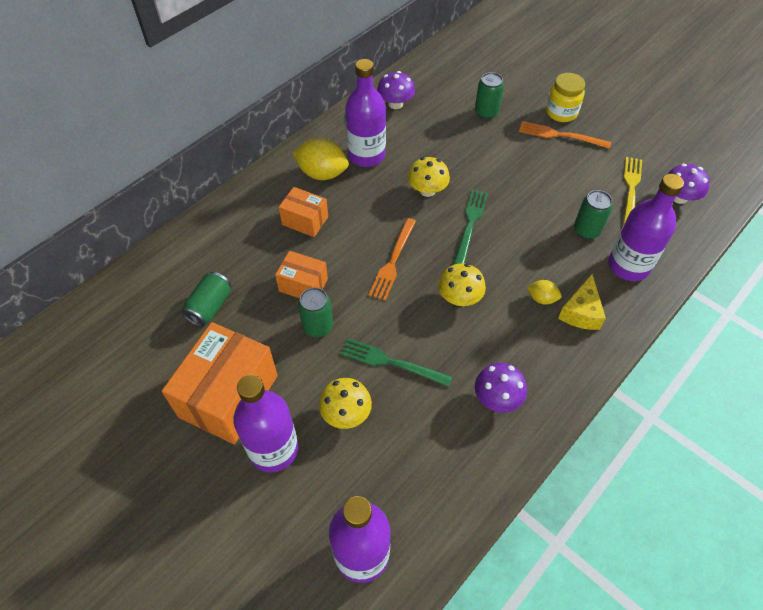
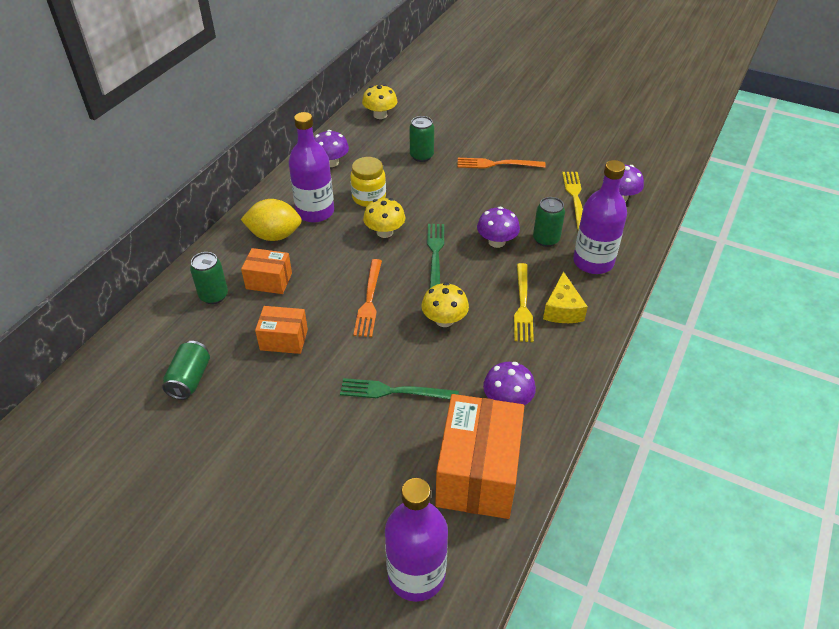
camera: 15 degrees left, 10 degrees down
(229, 396) = (234, 459): orange box -> orange box (478, 473)
(273, 449) = (296, 498): purple bottle -> none
(318, 326) = (310, 374): green can -> green can (214, 296)
(346, 413) = (362, 447): yellow mushroom -> yellow mushroom (380, 115)
(535, 223) = (496, 242): none -> purple mushroom
(541, 298) = (522, 305): yellow lemon -> yellow fork
(561, 113) = (492, 145): yellow jar -> yellow jar (369, 198)

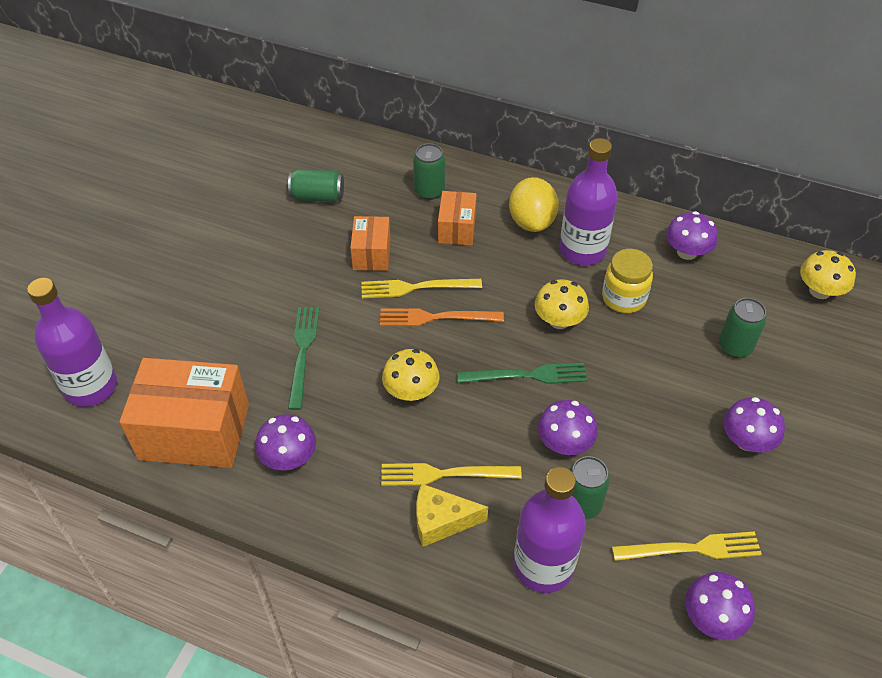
camera: 85 degrees right, 5 degrees up
(332, 311) = (416, 287): none -> yellow fork
(497, 164) = (746, 441): orange fork -> purple mushroom

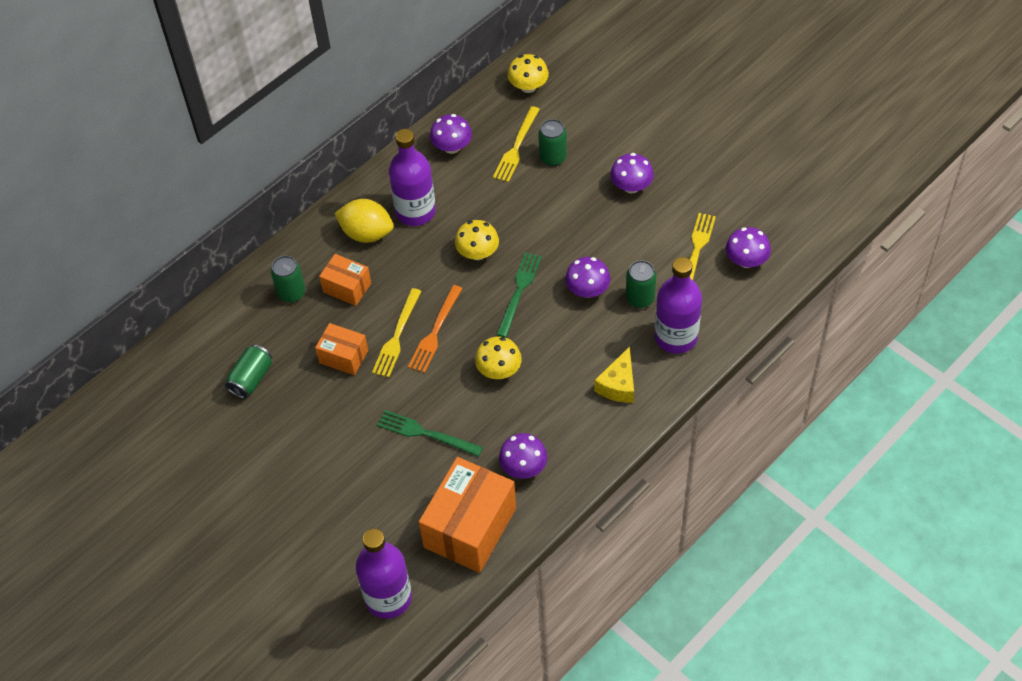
camera: 65 degrees left, 5 degrees up
(444, 474) = (581, 371): yellow fork -> yellow fork (516, 147)
(623, 298) = (476, 204): yellow jar -> none

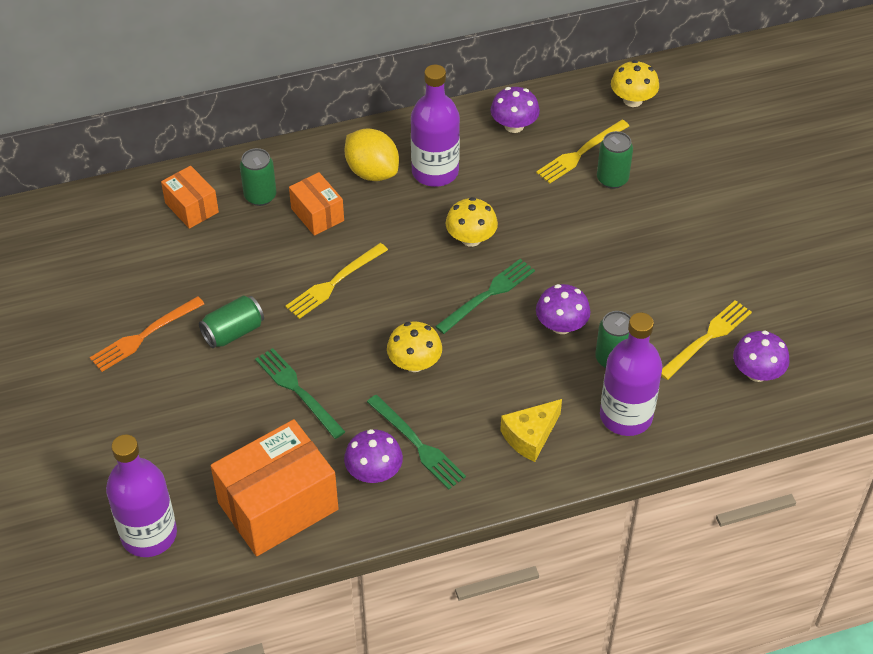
camera: 25 degrees right, 5 degrees down
(251, 379) = (166, 259): green can -> green can (233, 332)
(343, 356) = (268, 278): orange box -> orange box (192, 207)
(435, 332) = (375, 296): orange fork -> orange fork (144, 335)
(541, 431) = (417, 444): none -> green fork
(631, 186) = (678, 242): purple mushroom -> none

